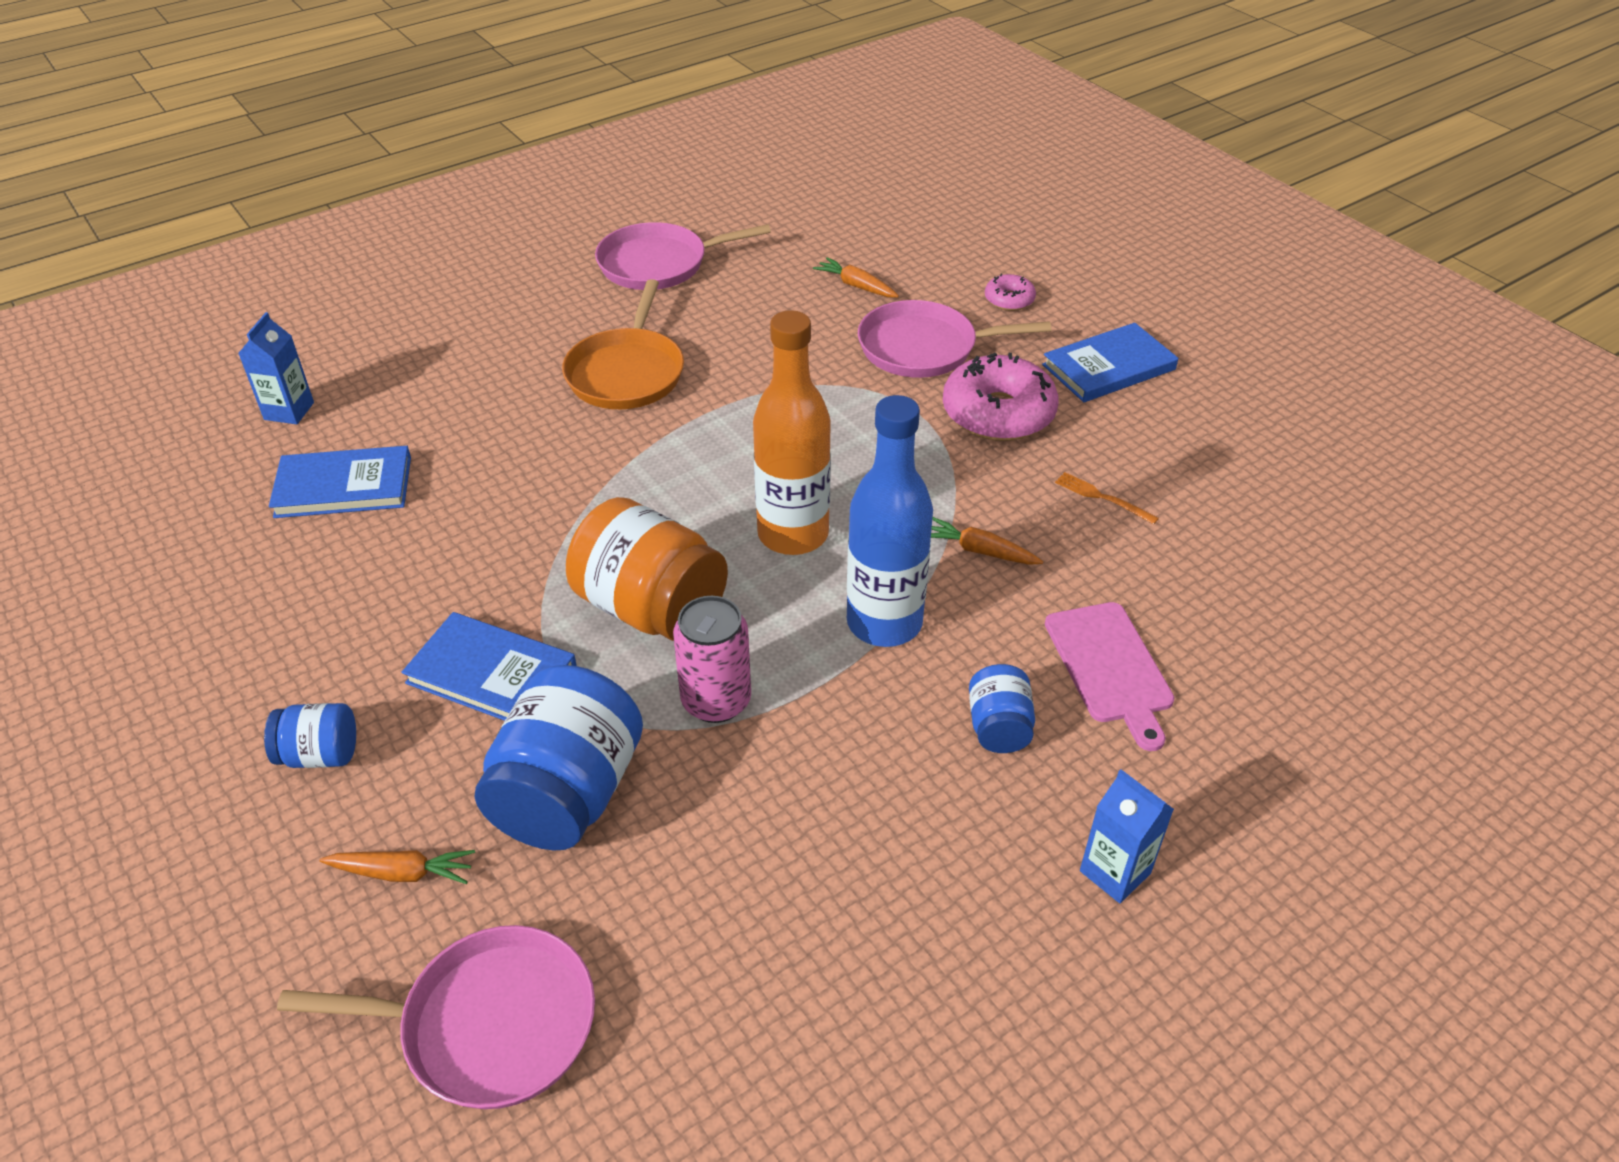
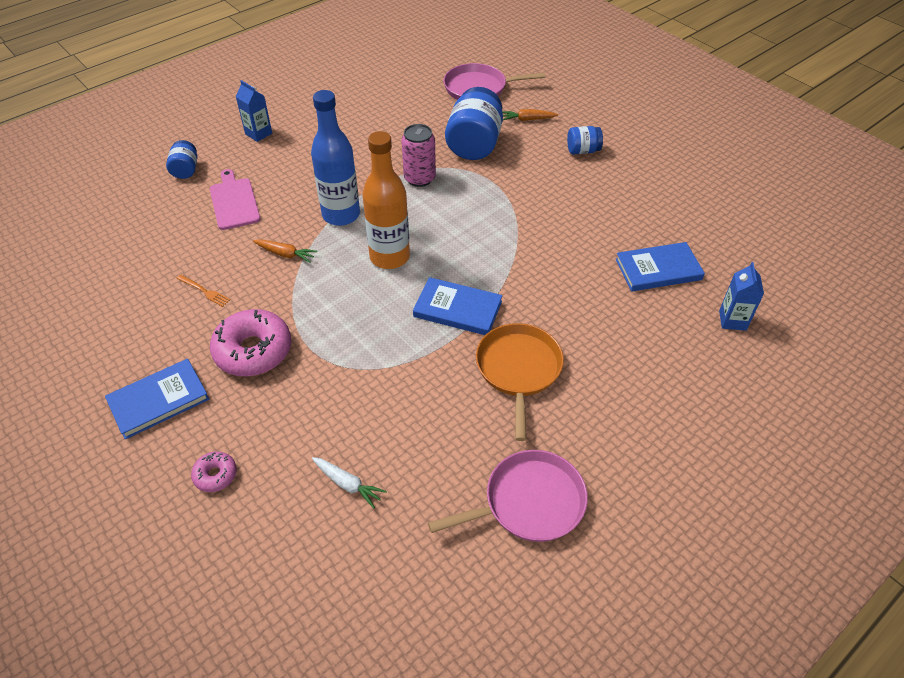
camera: 175 degrees right, 5 degrees up
(491, 674) = (525, 182): blue book -> blue book (457, 309)
(651, 608) = (459, 215): orange jar -> none
(856, 286) = (348, 484): orange carrot -> white carrot
(923, 348) = (297, 411): pink pan -> none
(998, 727) = (293, 176): blue jar -> blue jar (186, 170)

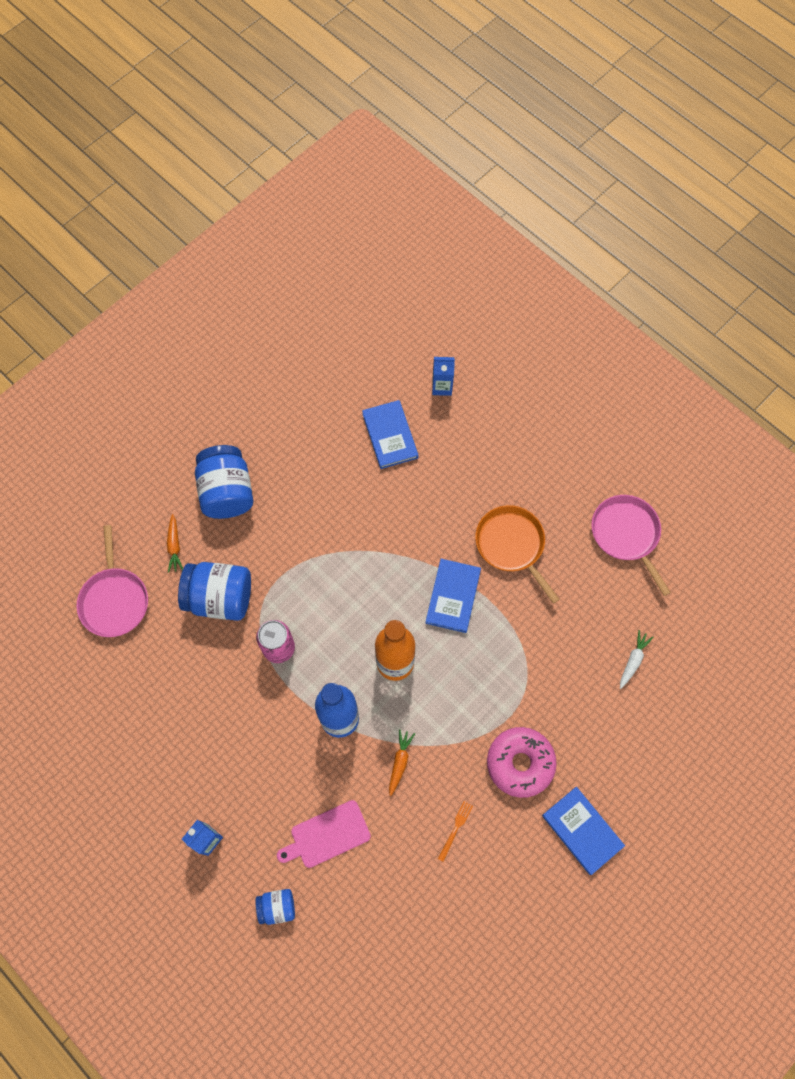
camera: 95 degrees left, 20 degrees up
(215, 475) = (642, 761): pink donut -> none
(518, 369) = (511, 545): orange pan -> orange pan turned 60 degrees clockwise
(582, 151) = (227, 492): blue jar -> blue jar, size x1.95

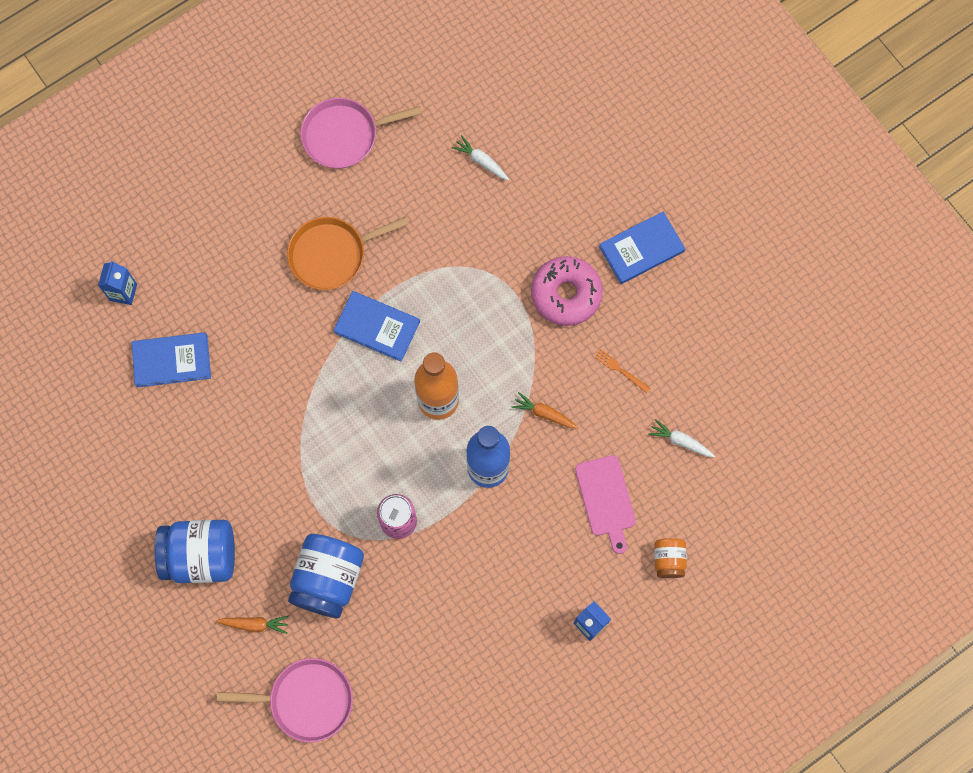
camera: 80 degrees left, 5 degrees up
(277, 907) = (668, 560): blue jar -> orange jar
(395, 901) = (680, 441): none -> white carrot

